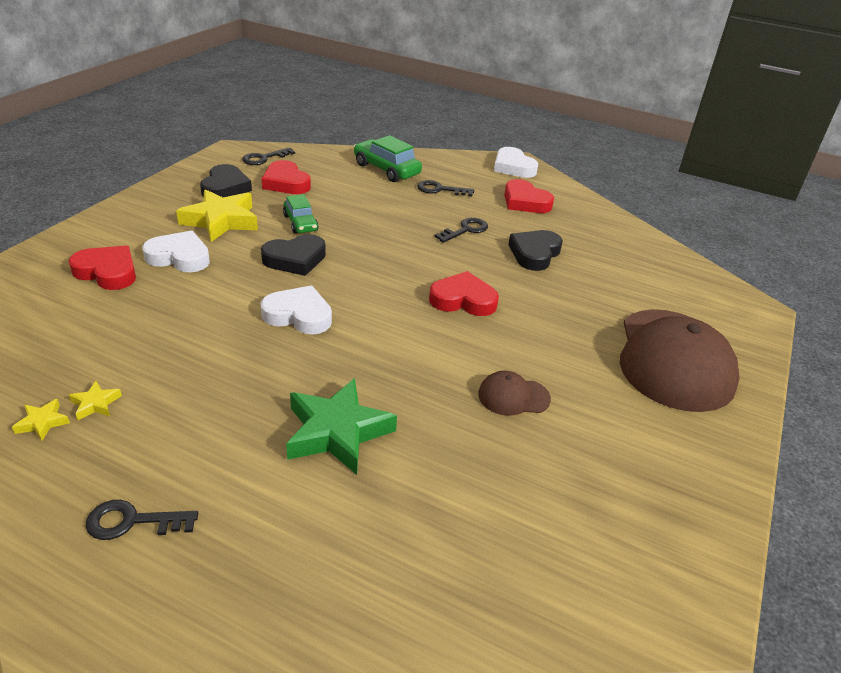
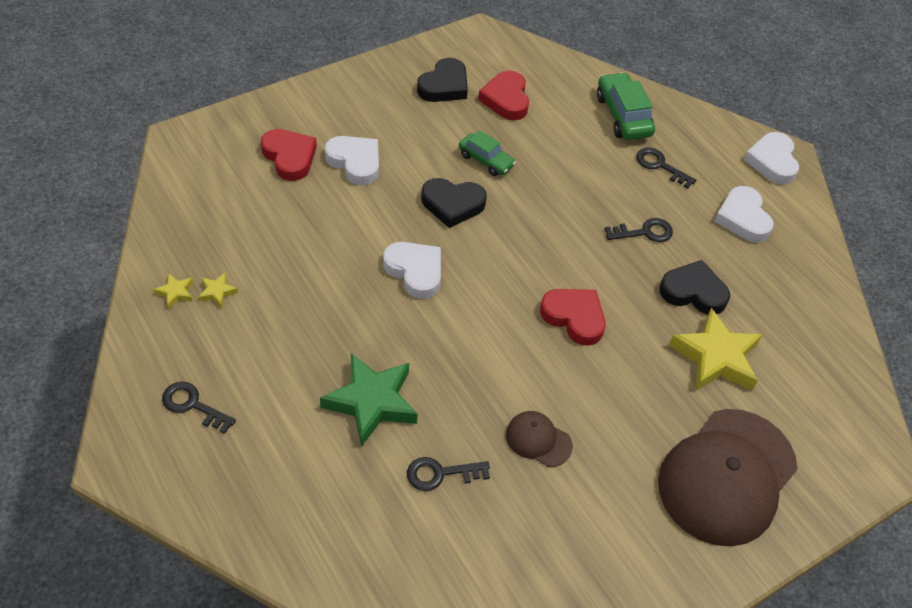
camera: 30 degrees right, 15 degrees up
(221, 221) = (415, 130): yellow star -> yellow star (716, 357)
(264, 158) = (506, 56): black key -> black key (440, 474)
(300, 223) = (486, 160): green car -> green car turned 60 degrees counterclockwise
(525, 202) = (743, 218): red heart -> white heart
(534, 253) = (693, 292): black heart -> black heart turned 45 degrees clockwise

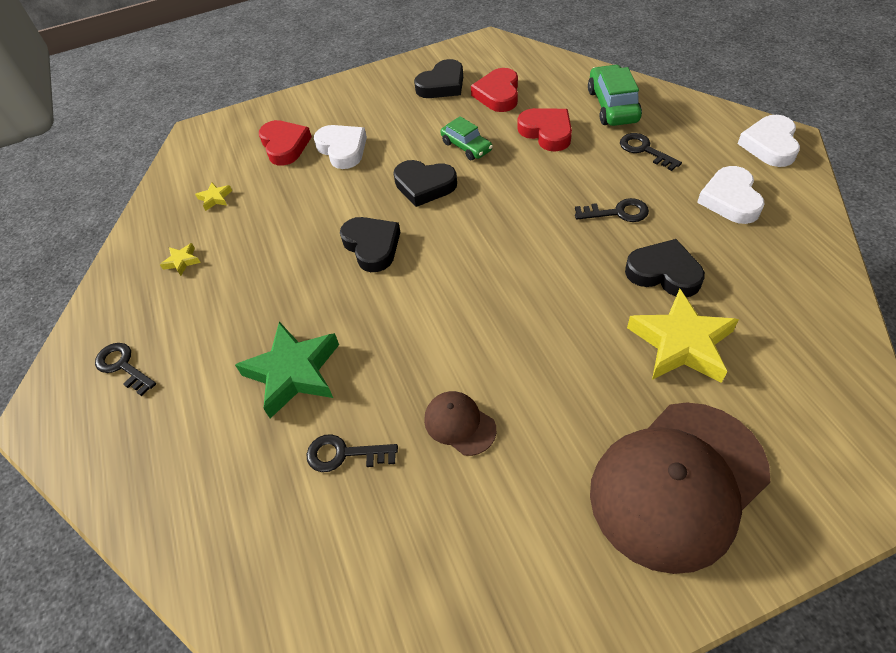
camera: 20 degrees right, 0 degrees up
(175, 292) = (145, 261): yellow star -> yellow star (215, 198)
(415, 271) = (372, 246): white heart -> black heart
(574, 317) = (526, 295): red heart -> red heart (547, 132)

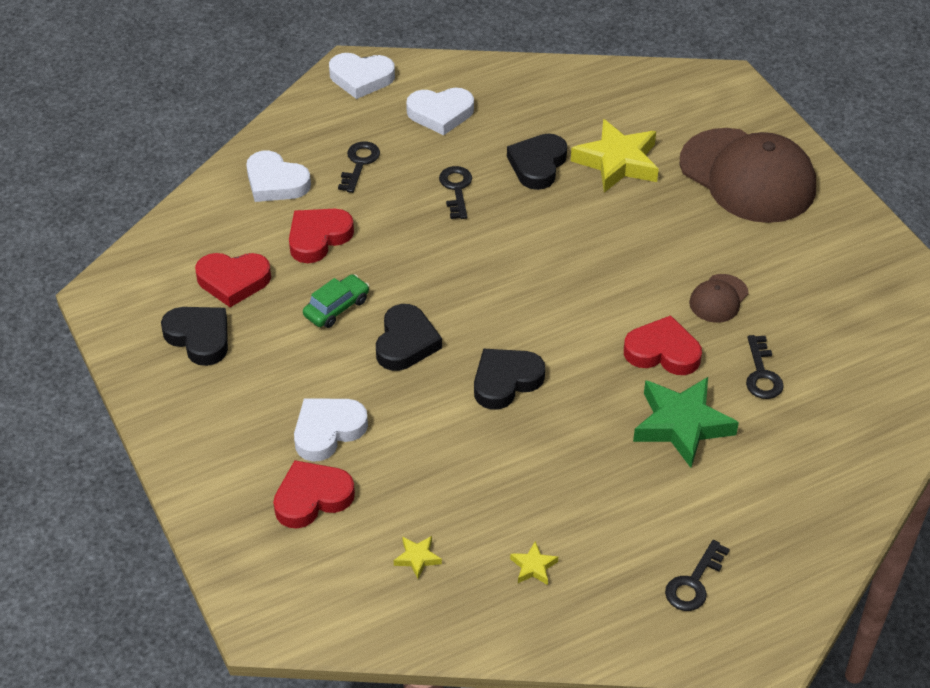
camera: 100 degrees left, 5 degrees down
(389, 364) = (662, 352): none -> red heart
(612, 106) = (275, 182): green car -> white heart
(644, 150) = (359, 163): black key -> black key turned 150 degrees clockwise

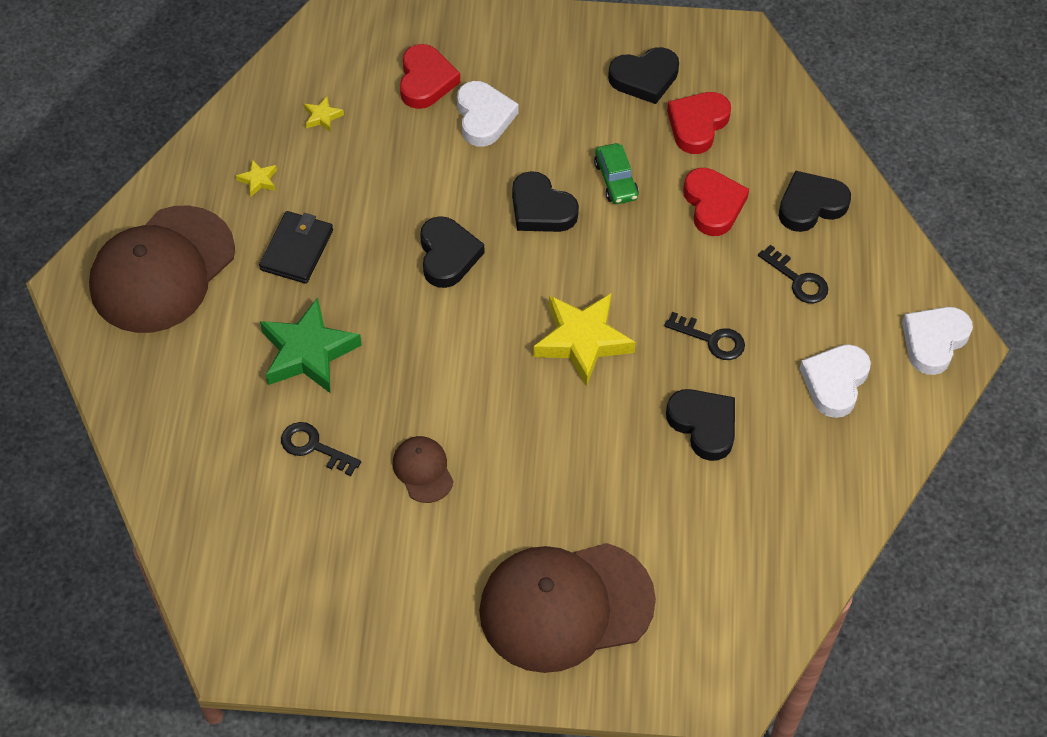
camera: 120 degrees right, 10 degrees up
(275, 182) = (811, 205): white heart -> black heart
(587, 491) = (297, 250): none -> black wallet
(617, 162) = (663, 498): yellow star -> yellow star (582, 341)
(662, 352) = (395, 386): red heart -> none
(694, 583) = (162, 270): black key -> brown cap

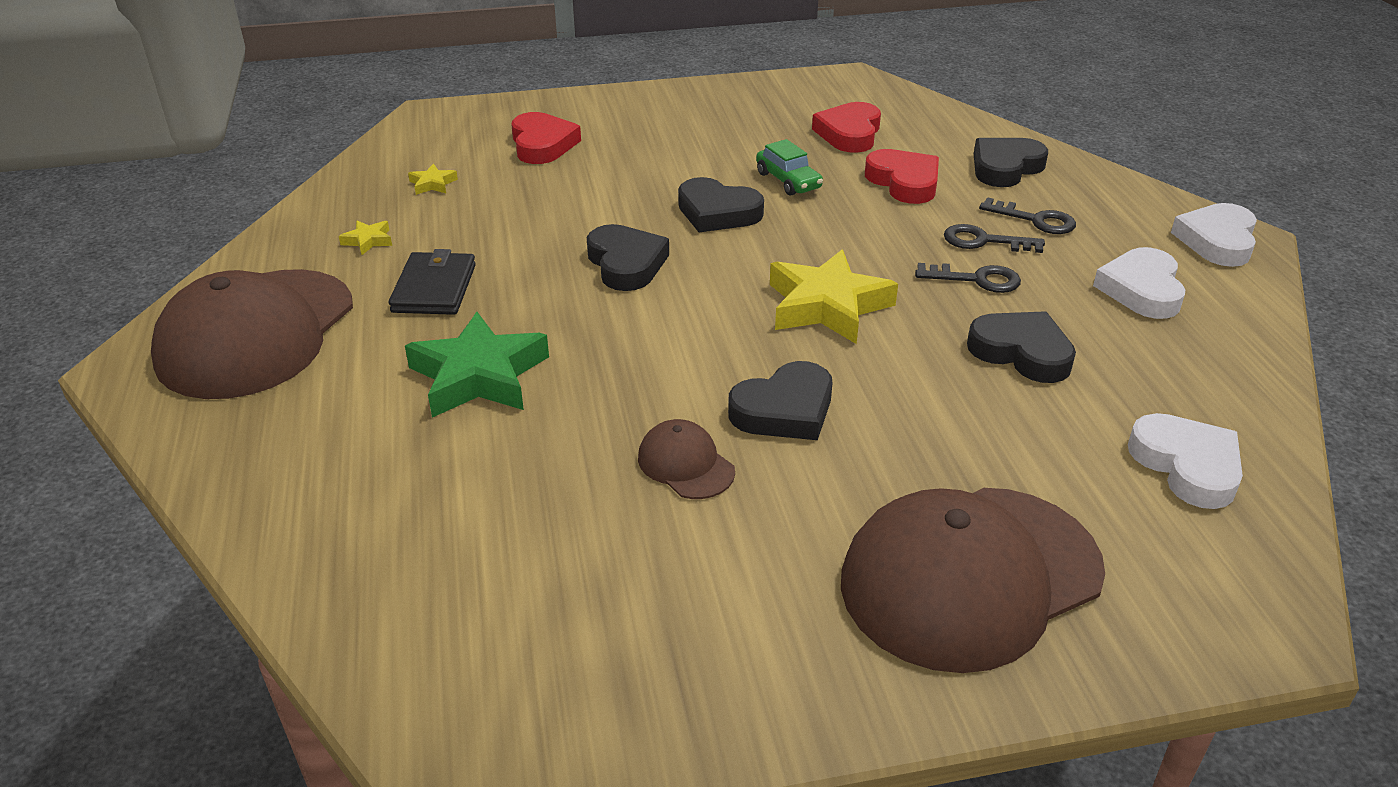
camera: 15 degrees left, 20 degrees down
(314, 447) = (519, 469): black key -> black key (984, 241)
(483, 117) = (618, 159): white heart -> white heart (1187, 466)
(644, 78) = (775, 113): black heart -> black heart (784, 410)

